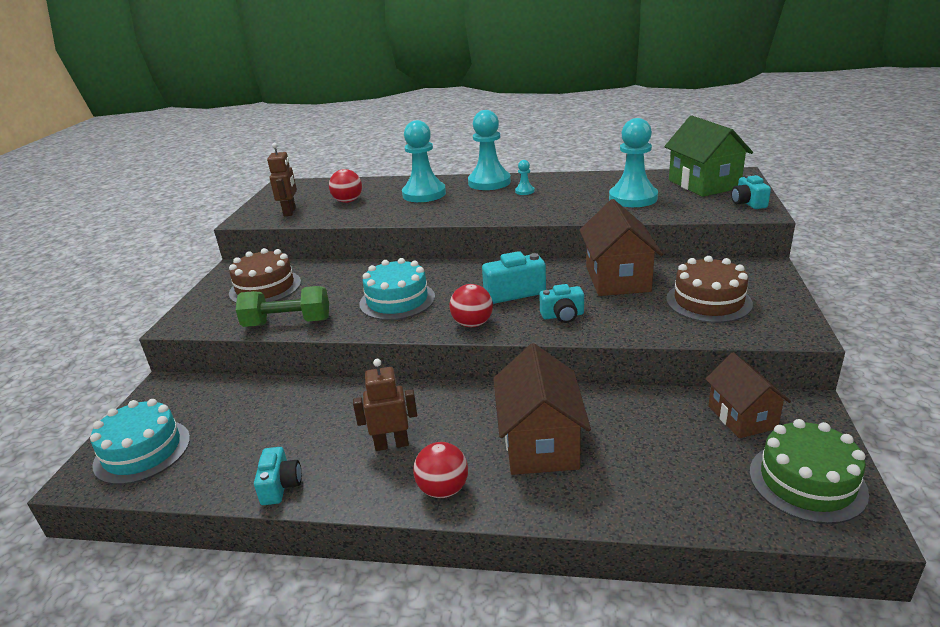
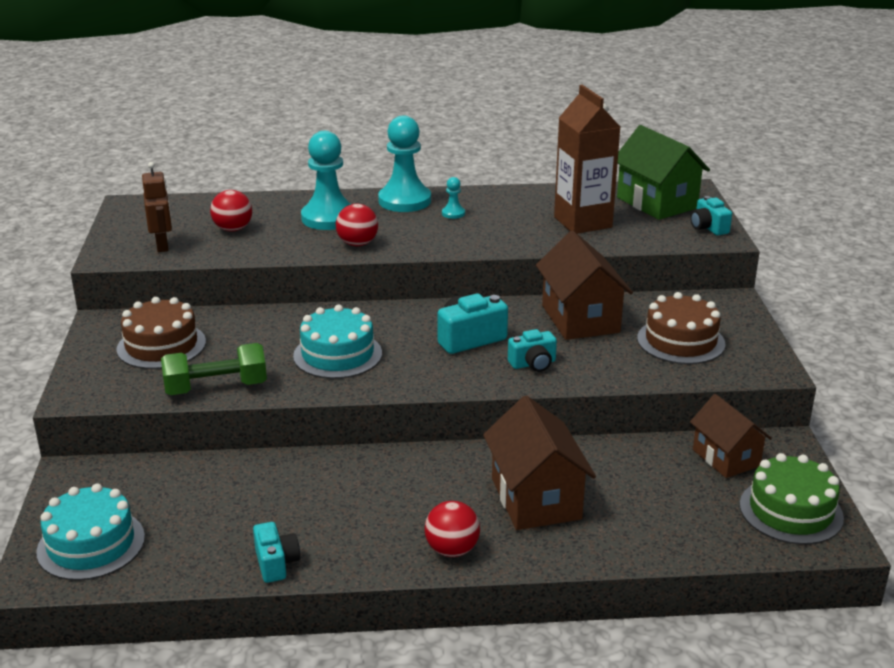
camera: 15 degrees left, 0 degrees up
(391, 444) = (380, 512): brown robot -> none
(472, 324) = (437, 378): red ball -> red ball (357, 244)
(633, 198) = (582, 222): turquoise pawn -> brown carton

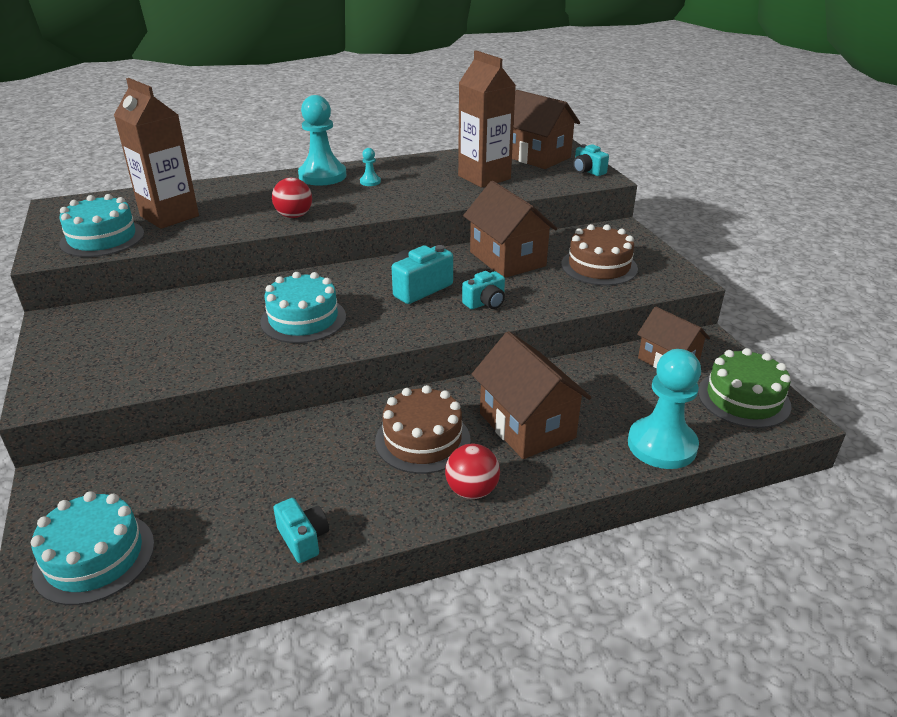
camera: 15 degrees left, 5 degrees up
(161, 345) = (123, 335): brown cake -> brown cake (422, 440)
(162, 245) = (102, 238): brown robot -> turquoise cake
(216, 388) = (193, 368): green dumbbell -> none
(233, 229) = (169, 216): red ball -> brown carton
(328, 218) = (258, 197): turquoise pawn -> turquoise pawn (662, 445)
(657, 203) = (536, 157): green house -> brown house

